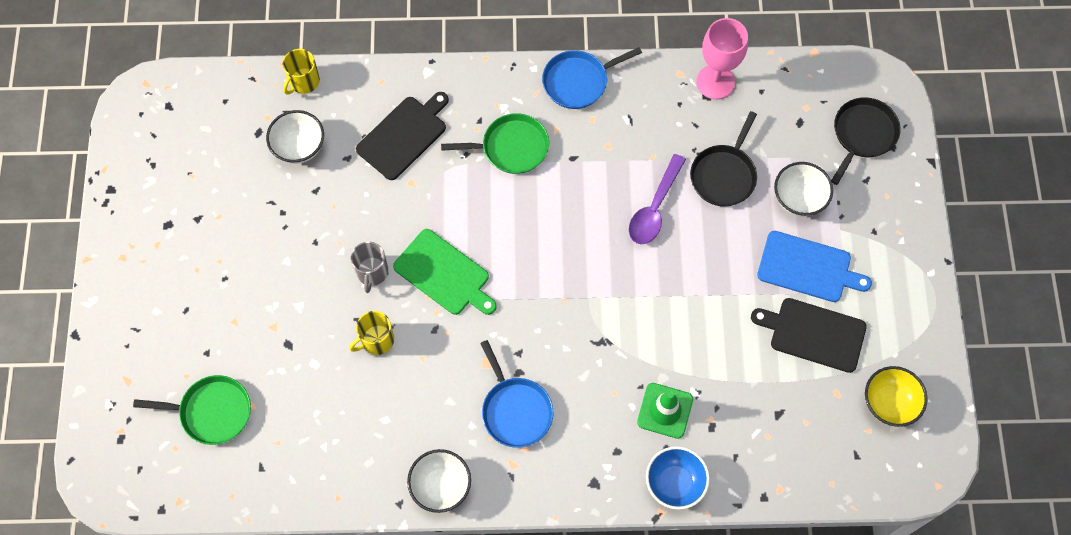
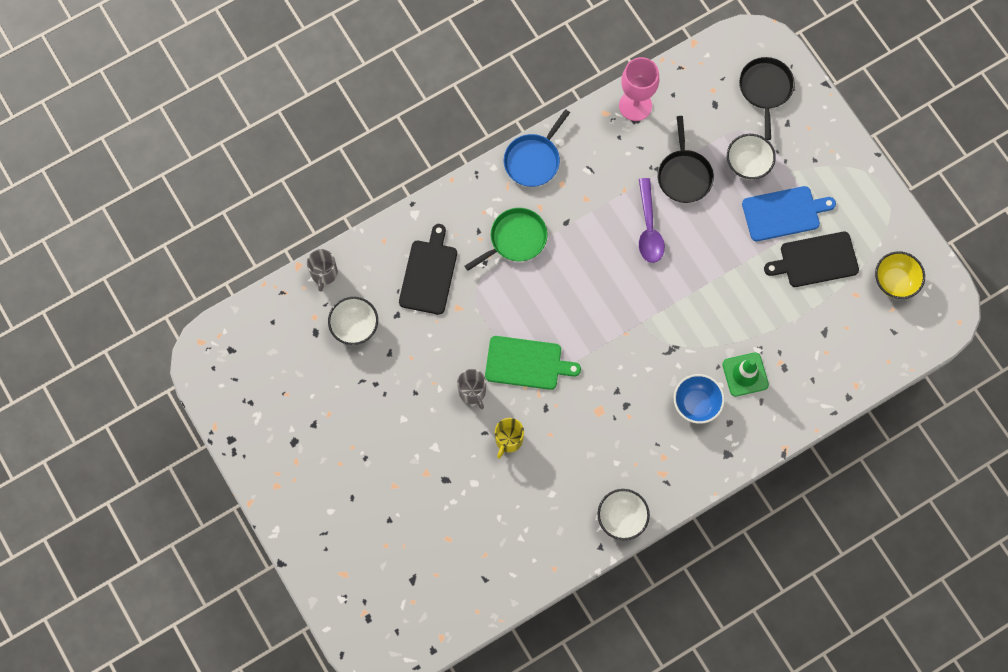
camera: 30 degrees left, 5 degrees up
(212, 412) = (422, 560): green pan -> none
(303, 82) = (324, 273): yellow mug -> grey mug
(515, 410) = (640, 434): blue pan -> none
(674, 483) = (782, 422): blue bowl -> blue bowl (696, 404)

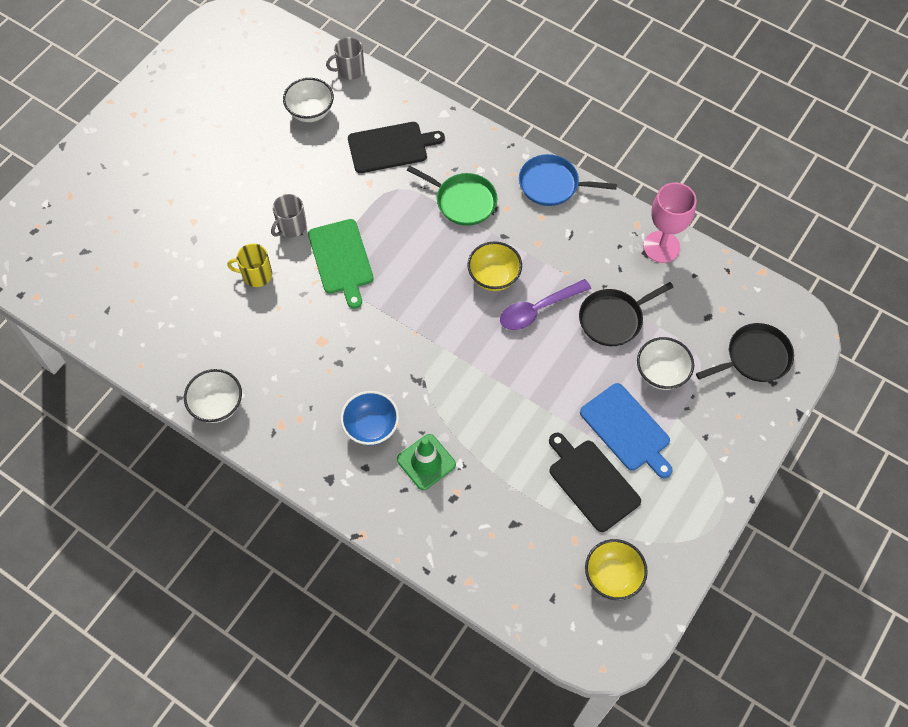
camera: 65 degrees right, 10 degrees down
(602, 248) = (494, 277): none -> yellow bowl

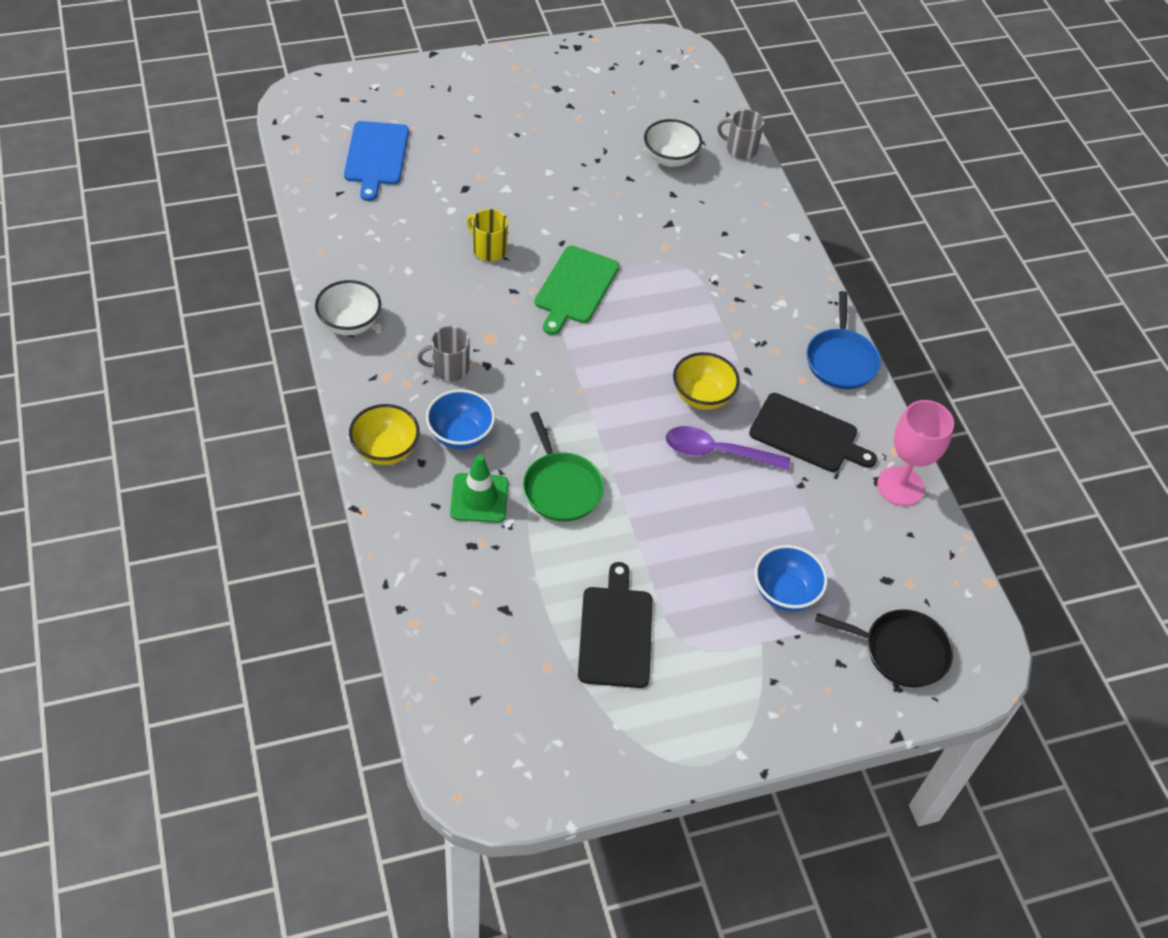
camera: 35 degrees right, 10 degrees down
(291, 226) = (558, 233): grey mug -> grey mug (449, 368)
(391, 147) = (715, 231): black cutting board -> black cutting board (807, 434)
(463, 201) = (738, 317): green pan -> green pan (561, 487)
(552, 184) = (841, 360): blue pan -> blue pan turned 135 degrees counterclockwise
(612, 576) = (550, 727): yellow bowl -> yellow bowl (385, 450)
(613, 319) = (784, 512): black pan -> none
(627, 429) = (699, 614): blue cutting board -> blue cutting board (376, 156)
(661, 373) = (785, 593): white bowl -> blue bowl

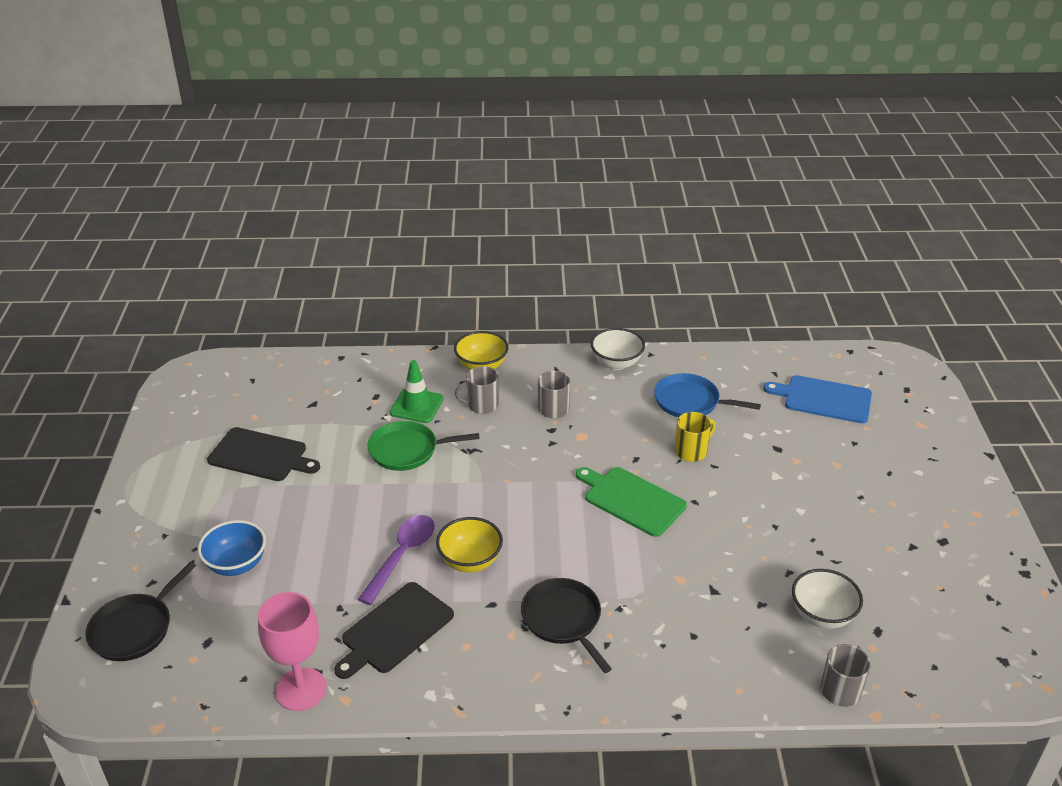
camera: 110 degrees right, 15 degrees down
(460, 435) = (482, 405): blue bowl -> grey mug
(743, 317) = (563, 619): none -> black pan
(841, 360) = (480, 690): blue pan -> blue pan (690, 402)

